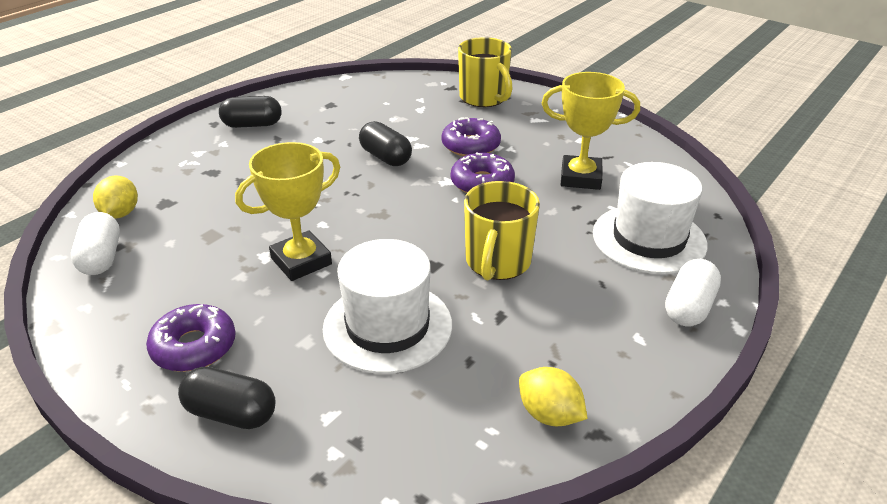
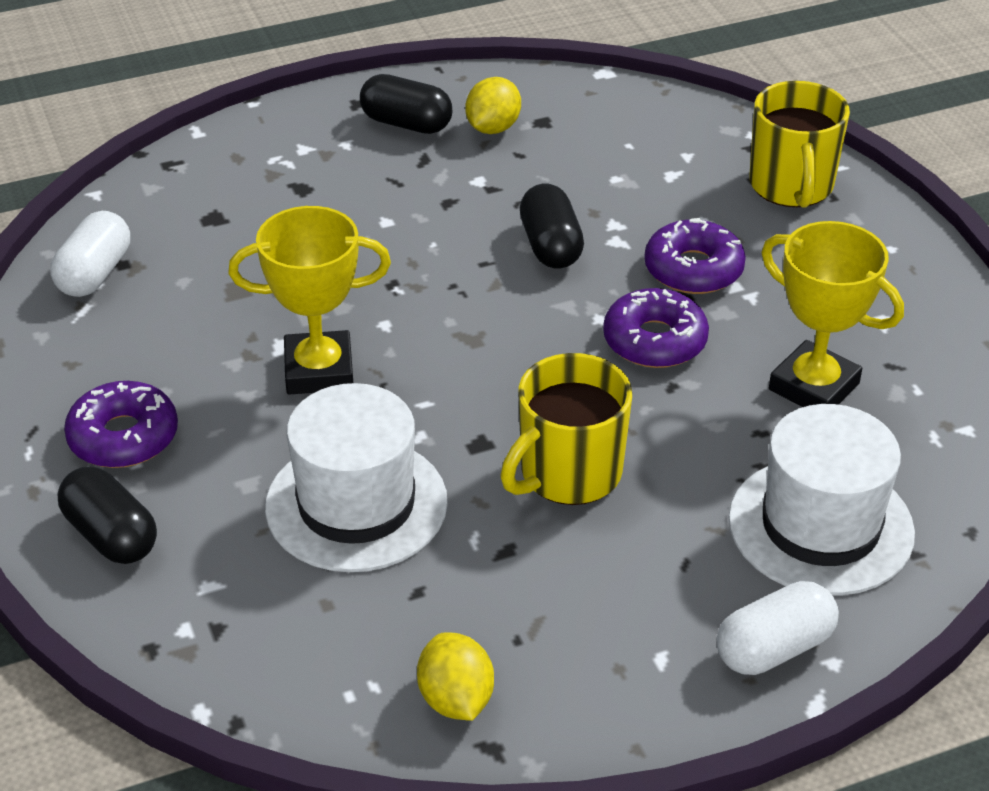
camera: 30 degrees right, 5 degrees up
(120, 213) = (152, 215): yellow lemon -> yellow lemon (493, 128)

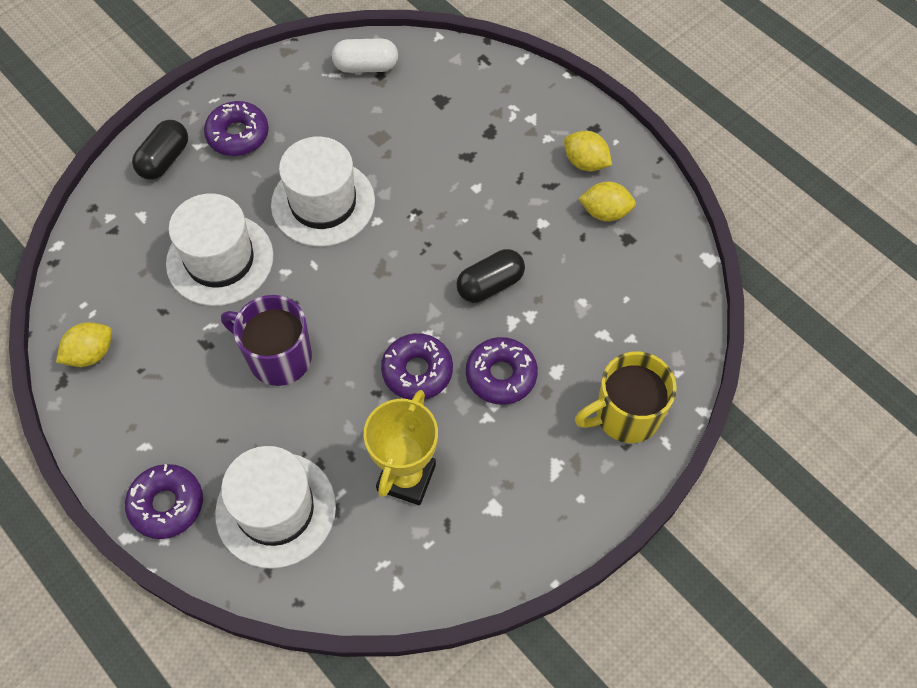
camera: 70 degrees right, 20 degrees up
(319, 370) = (323, 203): yellow trophy -> white hat
(406, 123) = (585, 162): black capsule -> yellow lemon
(568, 473) = (278, 357): yellow mug -> purple mug
(774, 648) = (166, 504): white capsule -> purple donut

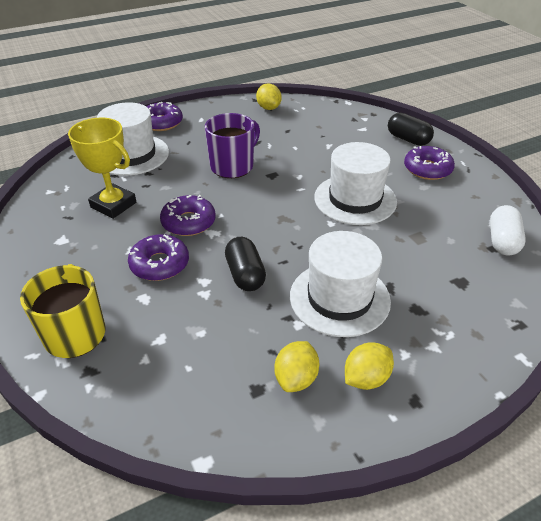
camera: 105 degrees right, 20 degrees down
(220, 259) = (318, 152): white hat -> white hat (339, 298)

